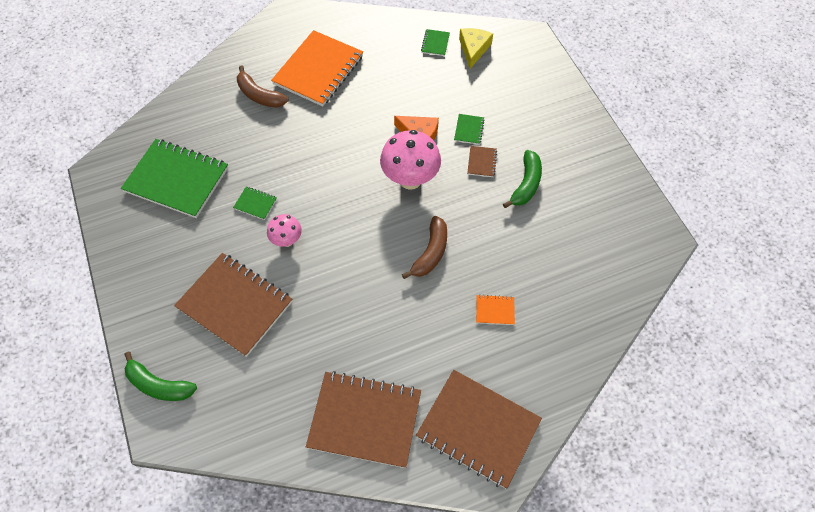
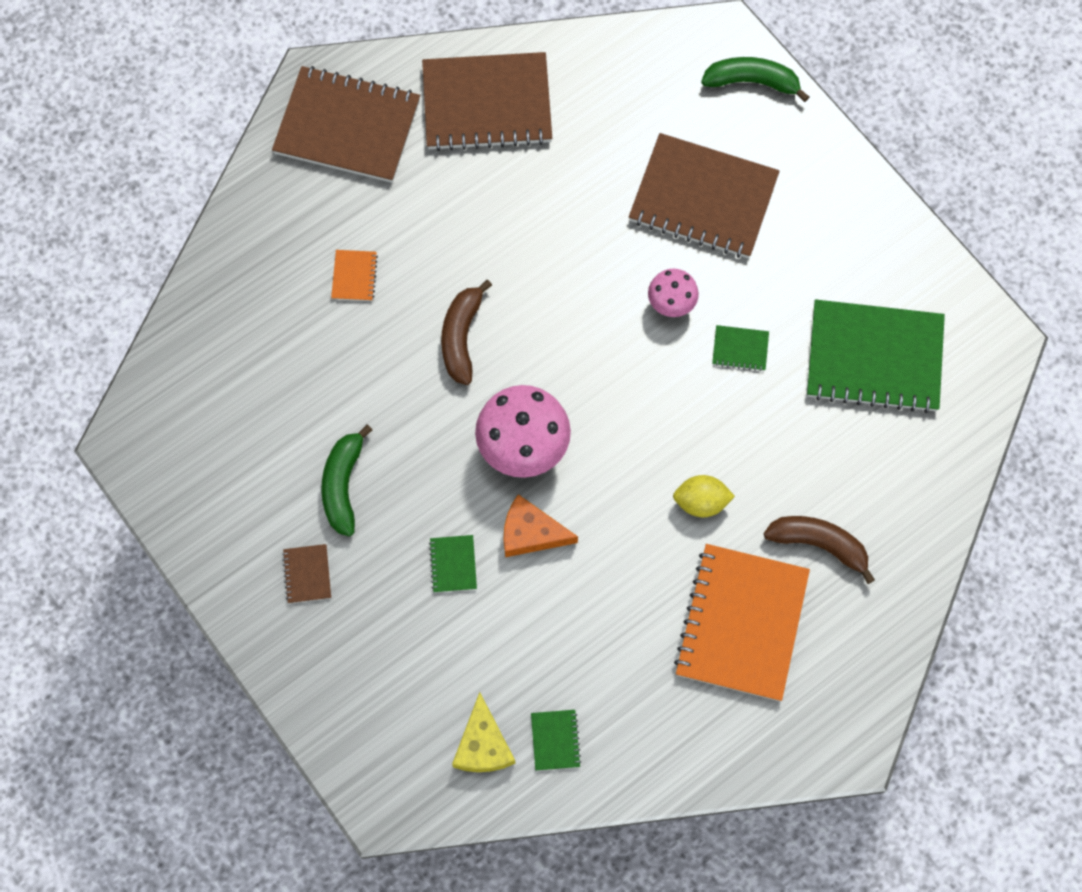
camera: 165 degrees right, 10 degrees up
(315, 129) = (701, 502): none -> yellow lemon
(482, 162) = (419, 507): brown notebook -> brown notebook (307, 574)
(495, 310) = (354, 276): orange notebook -> orange notebook turned 75 degrees counterclockwise

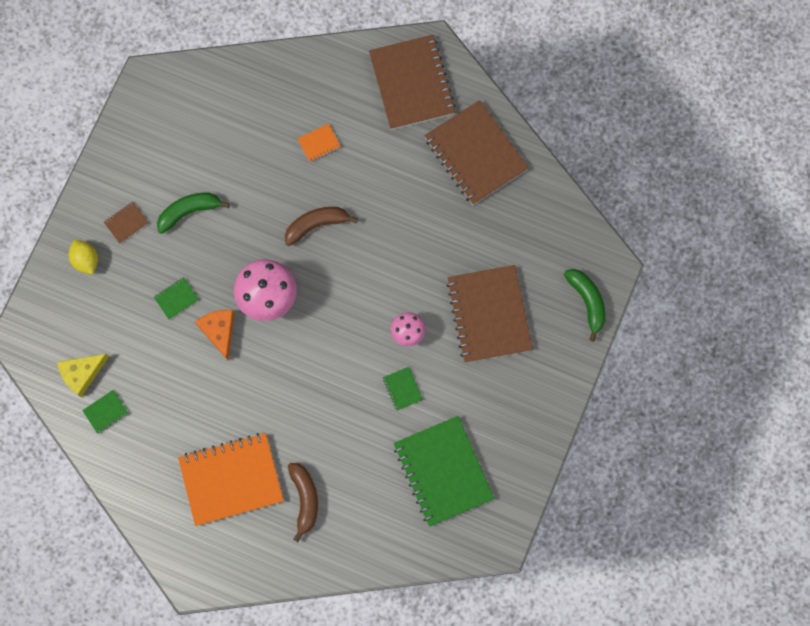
camera: 60 degrees right, 5 degrees up
(701, 502) = (292, 417): yellow lemon -> yellow lemon (86, 260)

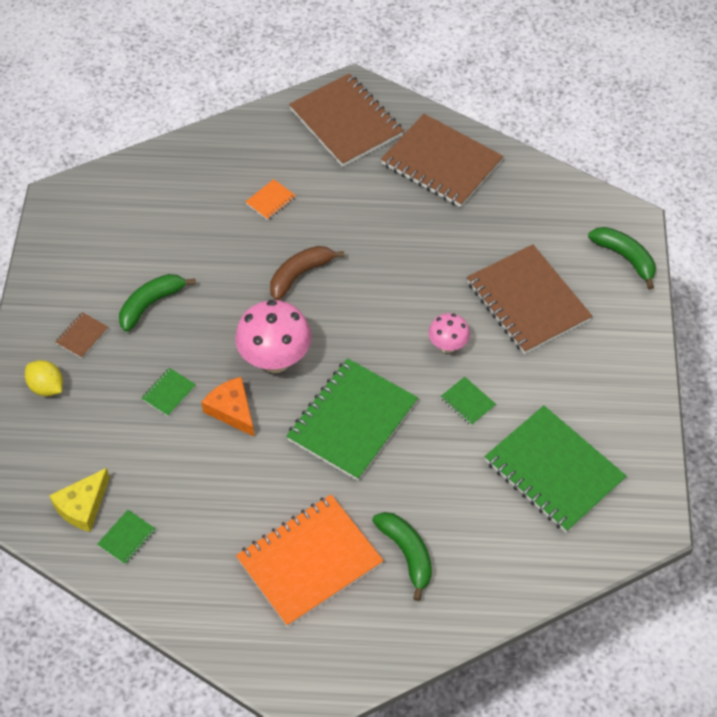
camera: 20 degrees left, 20 degrees down
(304, 499) = (407, 554): brown banana -> green banana
(307, 373) = (352, 421): none -> green notebook

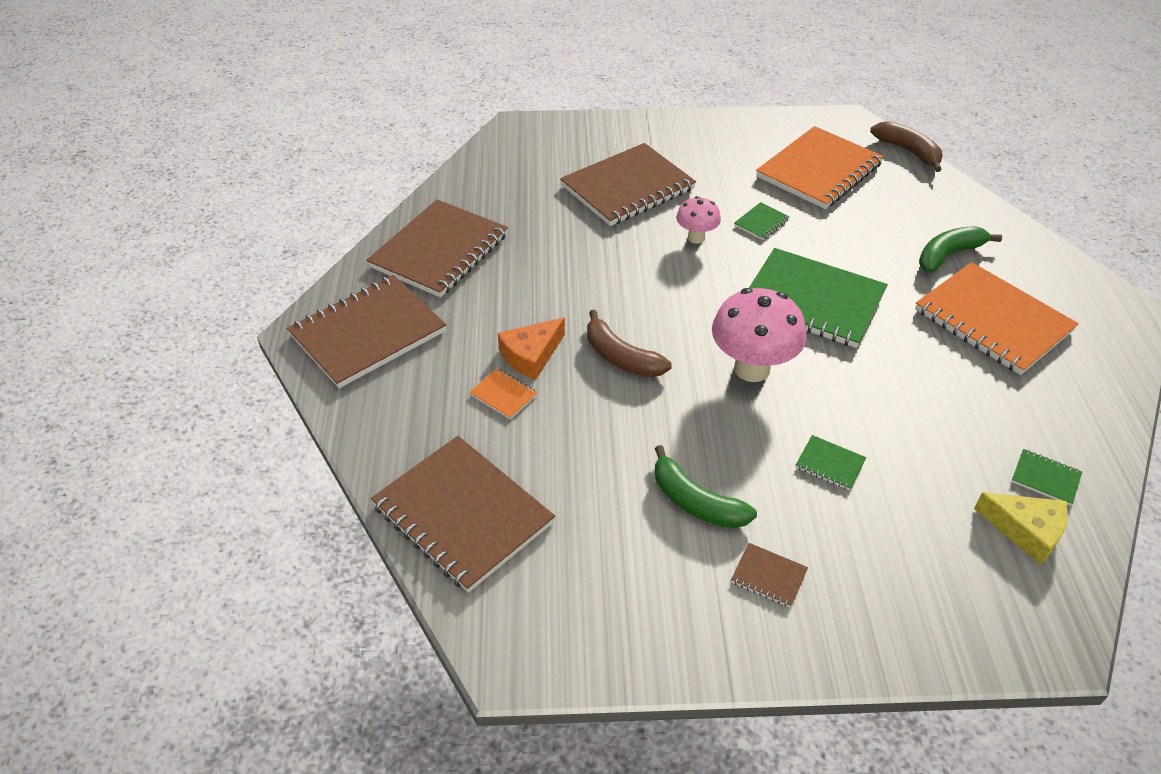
camera: 95 degrees left, 10 degrees down
(47, 387) = (866, 606): yellow lemon -> none
(167, 177) = (463, 515): none -> brown notebook
(232, 410) = (833, 400): orange cheese -> orange cheese (531, 355)
(553, 471) = (819, 171): green notebook -> orange notebook
(590, 569) = (908, 151): none -> brown banana
(625, 258) = (564, 131): green banana -> none

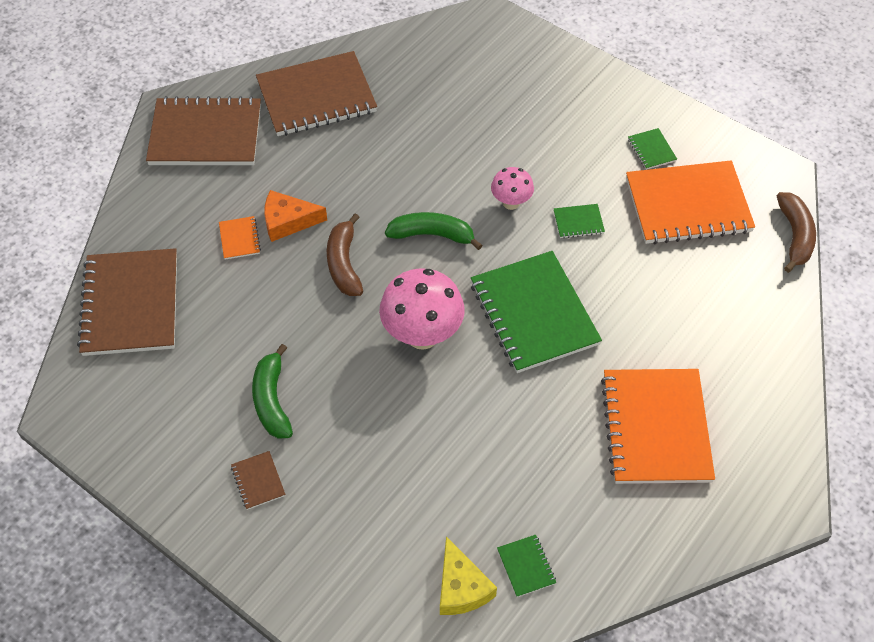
camera: 40 degrees right, 10 degrees up
(628, 188) = (511, 125): brown notebook -> none
(829, 464) = (388, 441): green notebook -> green notebook (651, 150)
(949, 255) = (697, 351): green banana -> green banana (432, 235)

